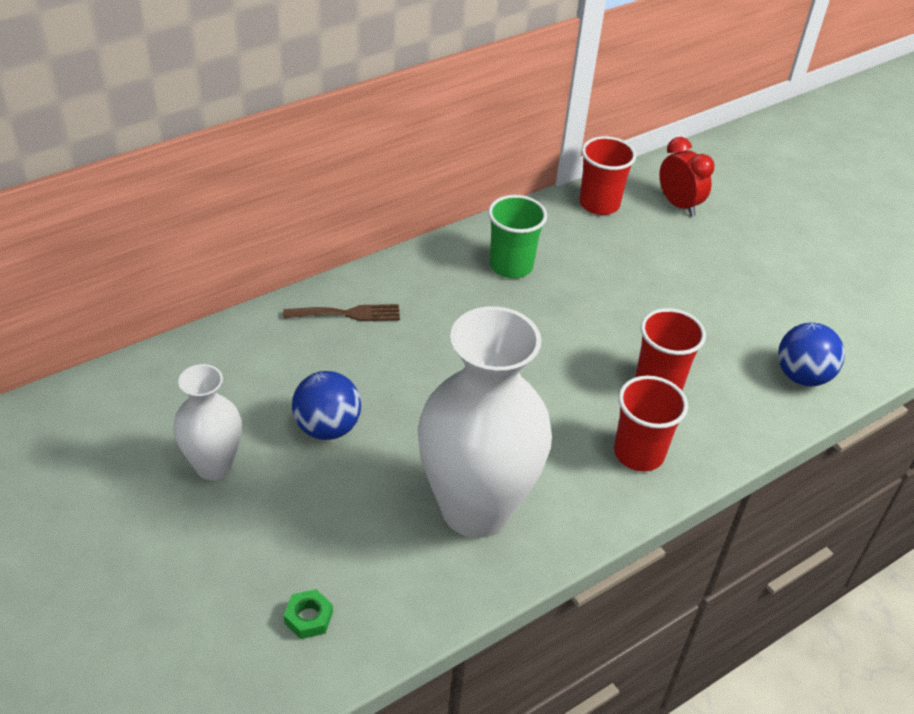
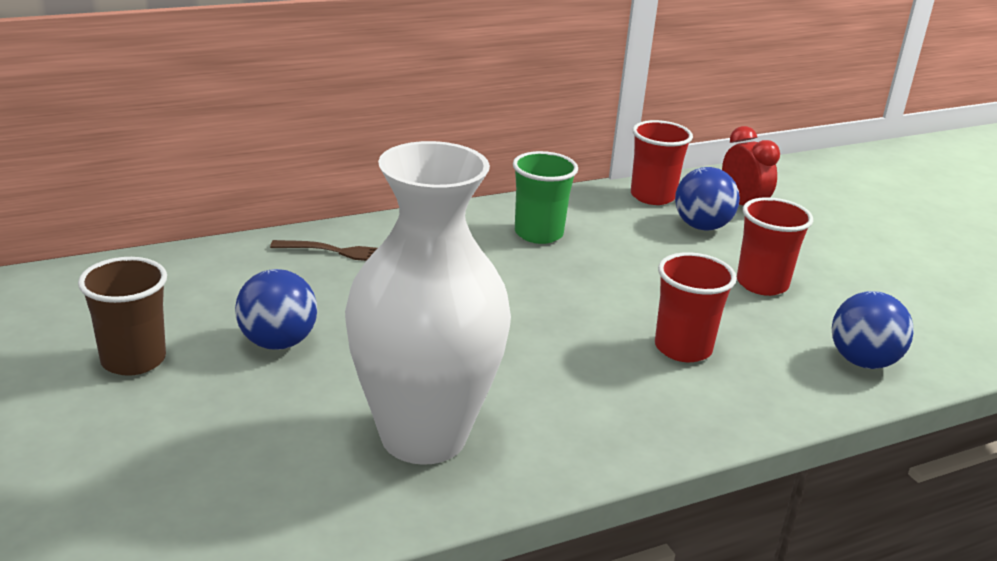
camera: 10 degrees right, 15 degrees down
(213, 466) = (133, 360): white vase -> brown cup
(308, 618) = (175, 515): green nut -> none
(638, 453) = (642, 408): red cup -> red cup (762, 284)
(648, 237) = (702, 226): none -> blue ball

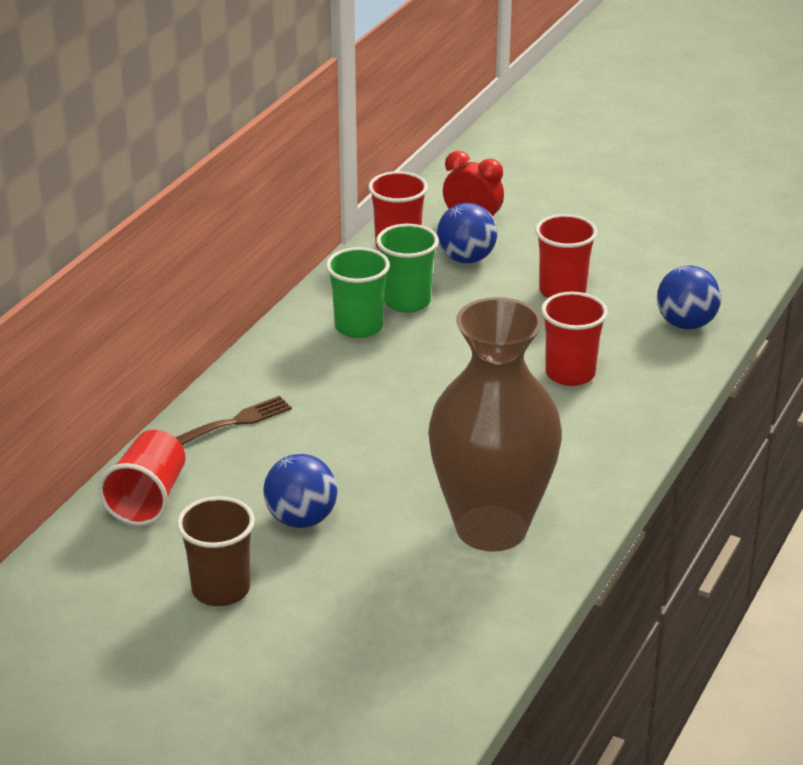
camera: 35 degrees left, 5 degrees up
(195, 271) = (148, 499): none -> red cup
(423, 436) = (491, 528): white vase -> brown vase
(605, 234) = (407, 301): none -> green cup

